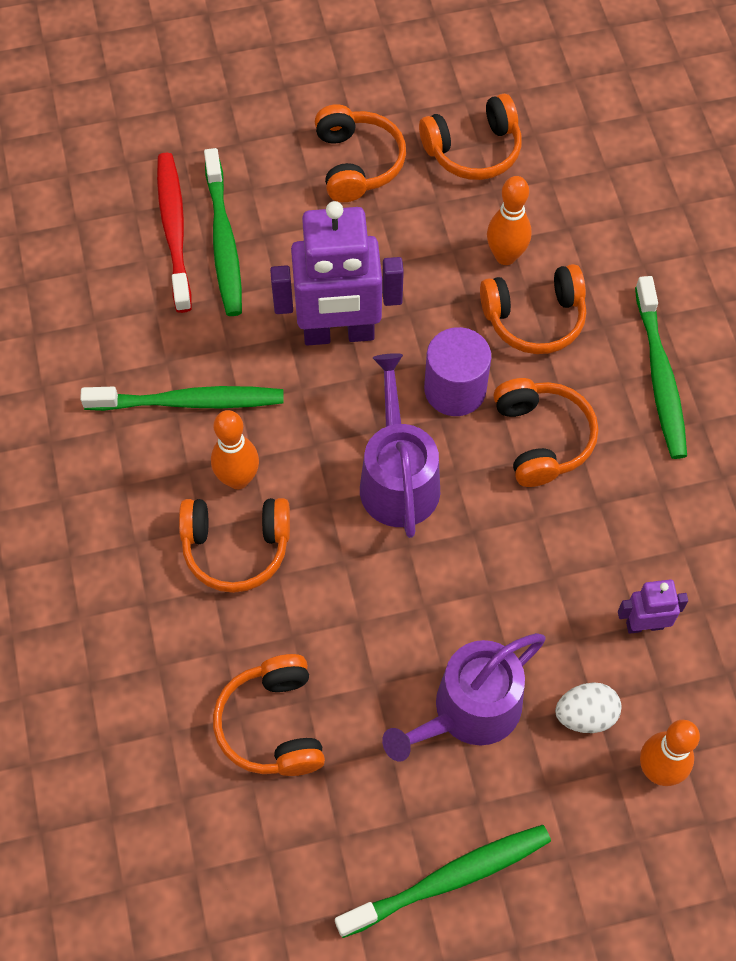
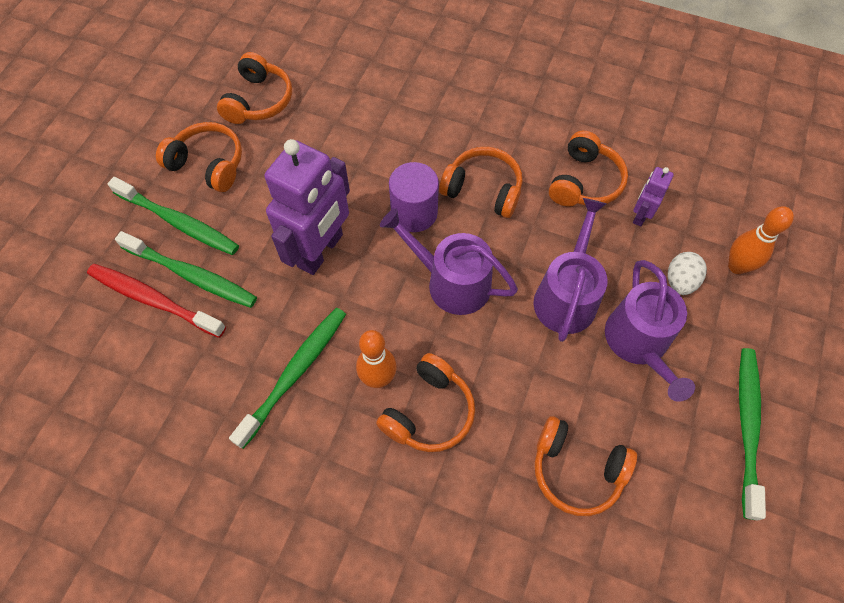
camera: 55 degrees left, 0 degrees up
(470, 603) = (566, 296): none -> purple watering can
(505, 256) = (346, 130): orange bowling pin -> none
(534, 318) = (400, 143): orange headphones -> orange headphones (584, 182)
(660, 376) = (488, 109): green toothbrush -> green toothbrush (179, 222)

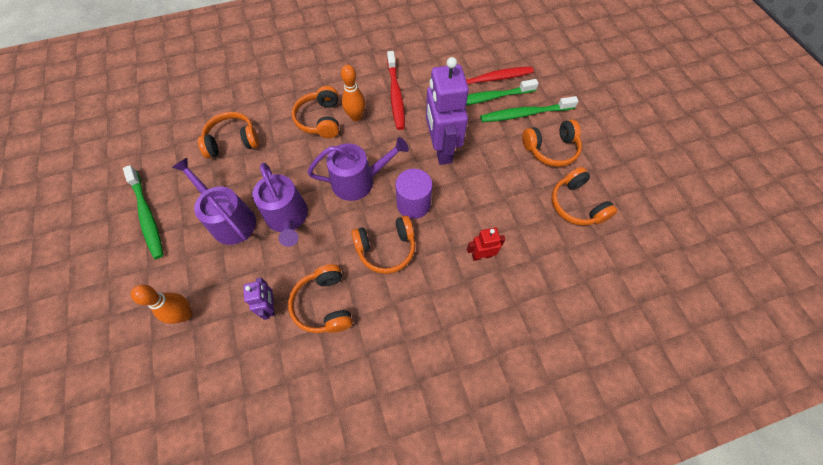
camera: 140 degrees right, 0 degrees up
(295, 373) = (395, 95): green toothbrush -> red toothbrush
(397, 122) = (481, 255): none -> red robot
(680, 281) = (221, 275): white egg -> none

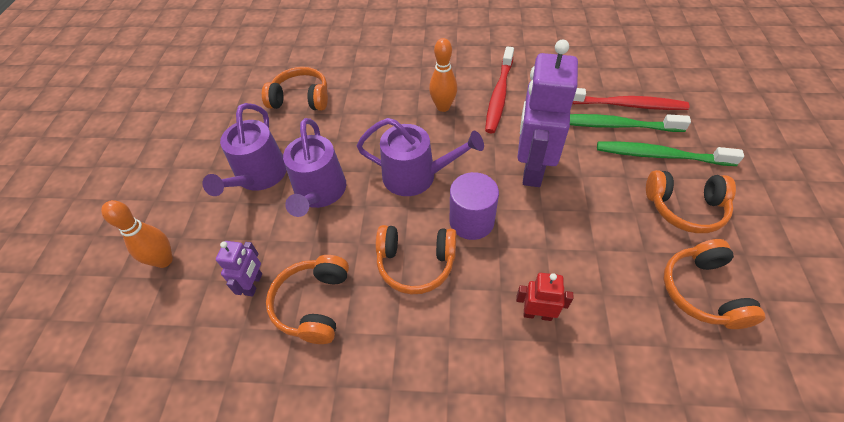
camera: 25 degrees right, 10 degrees down
(147, 216) = (183, 148): green toothbrush -> none
(230, 220) = (259, 176): purple watering can -> purple watering can turned 150 degrees counterclockwise
(320, 119) = (402, 100): orange headphones -> none

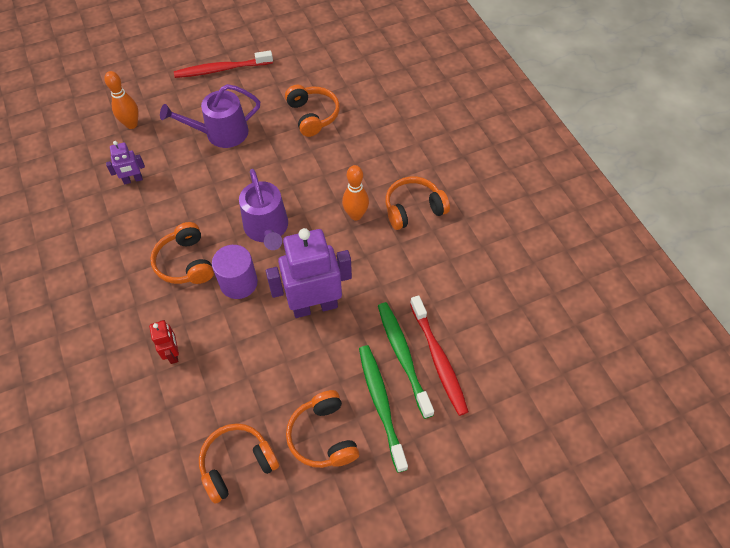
camera: 60 degrees right, 5 degrees up
(313, 304) = (131, 219): orange headphones -> orange headphones (413, 209)
(319, 192) = (223, 176): purple watering can -> none
(499, 95) = (394, 251): red toothbrush -> red toothbrush (221, 69)

